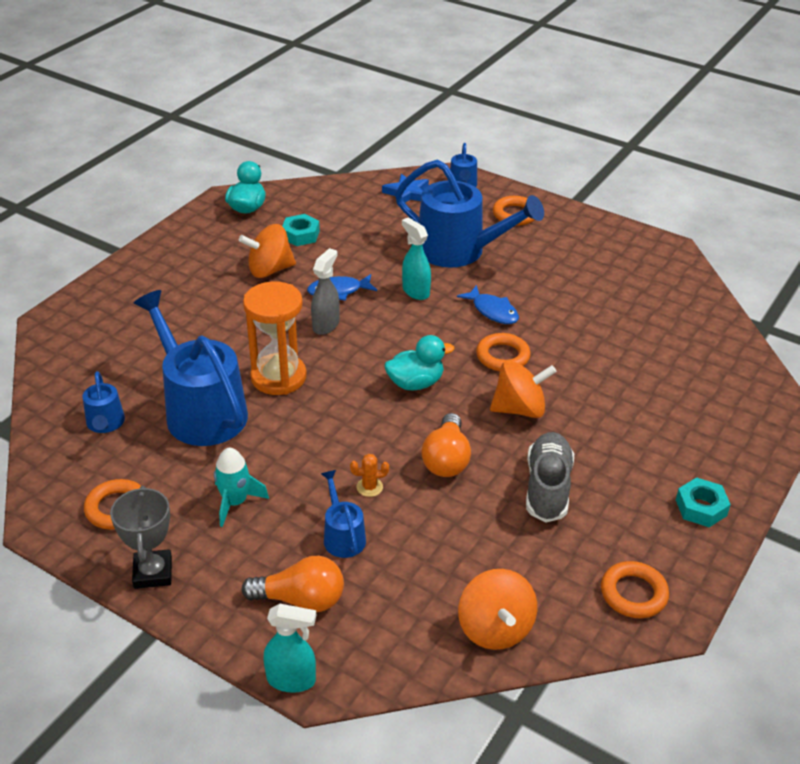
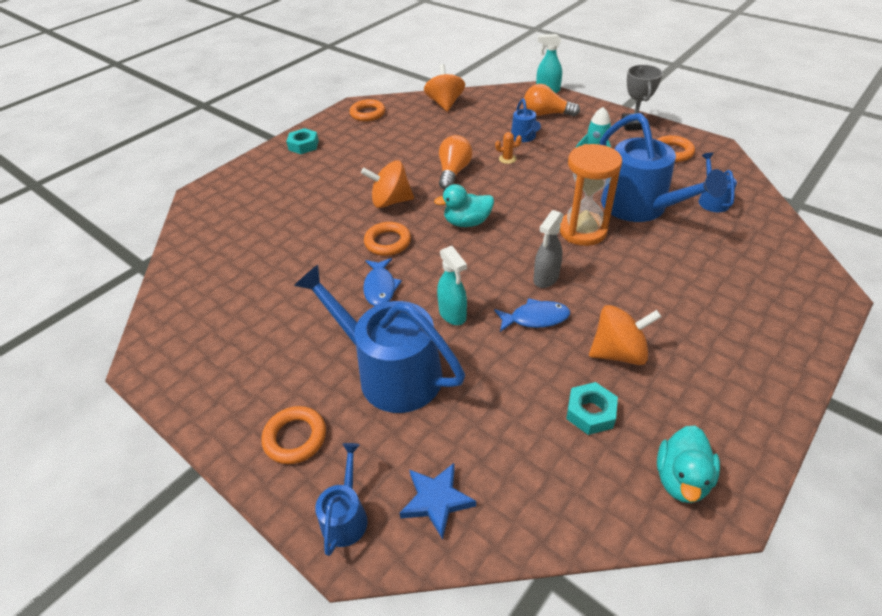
camera: 170 degrees left, 5 degrees up
(492, 311) = (380, 287): blue fish -> blue fish turned 150 degrees counterclockwise
(547, 487) = (392, 156): grey shoe -> none

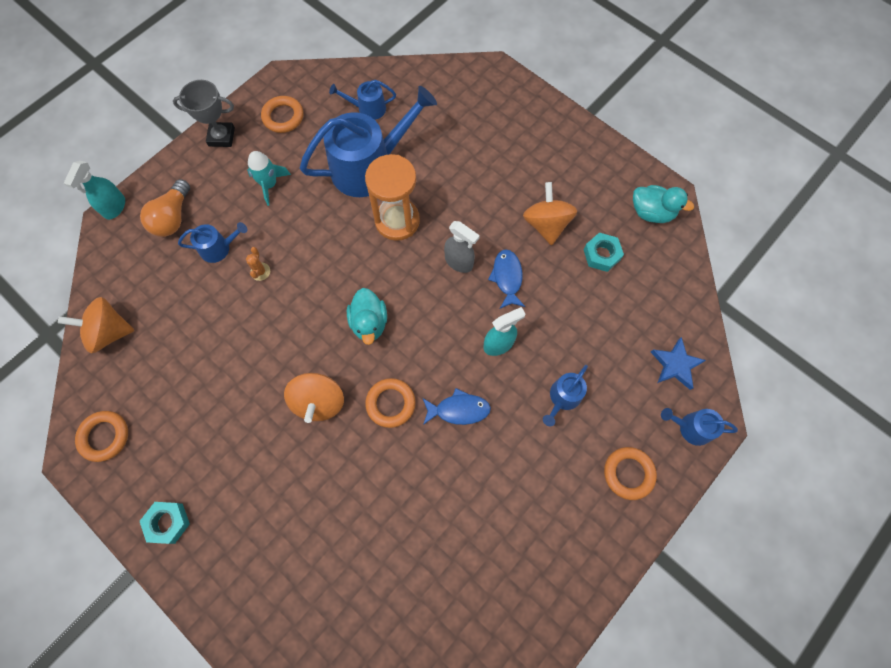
camera: 90 degrees left, 25 degrees up
(391, 372) = (563, 398): blue watering can -> blue watering can, size x0.47
(453, 172) = (274, 331): orange light bulb -> none

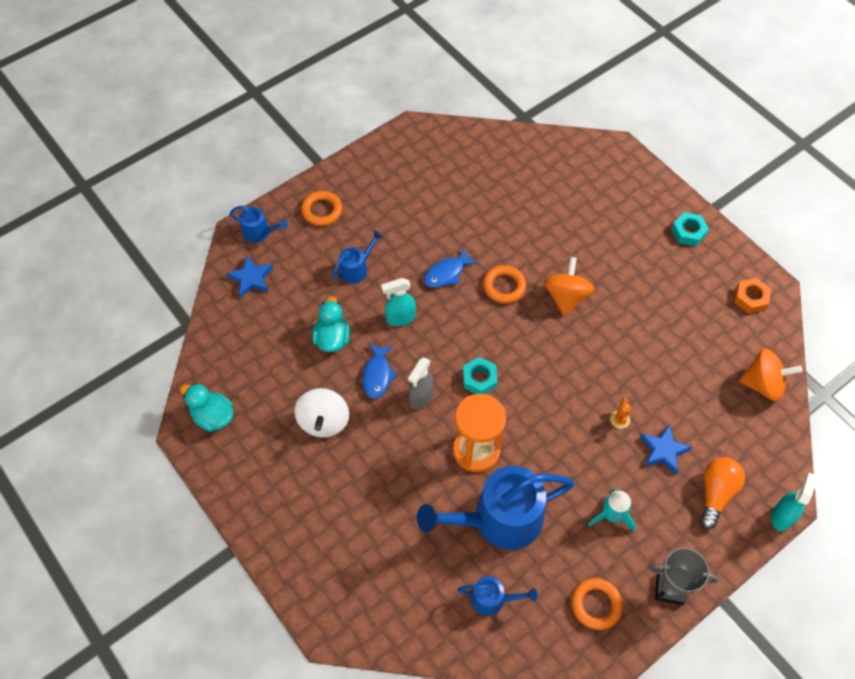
camera: 170 degrees left, 10 degrees down
(104, 436) = (750, 298): orange ring -> orange nut
(219, 248) = (663, 451): blue watering can -> blue star
(369, 323) = (516, 354): turquoise duck -> turquoise duck (332, 338)
(459, 262) = (421, 397): grey spray bottle -> grey spray bottle turned 105 degrees counterclockwise
(459, 410) = (446, 273): blue fish -> blue fish turned 45 degrees counterclockwise
(546, 224) = (324, 421): orange spinning top -> white spinning top
(601, 255) = (279, 382): turquoise nut -> turquoise nut (479, 379)

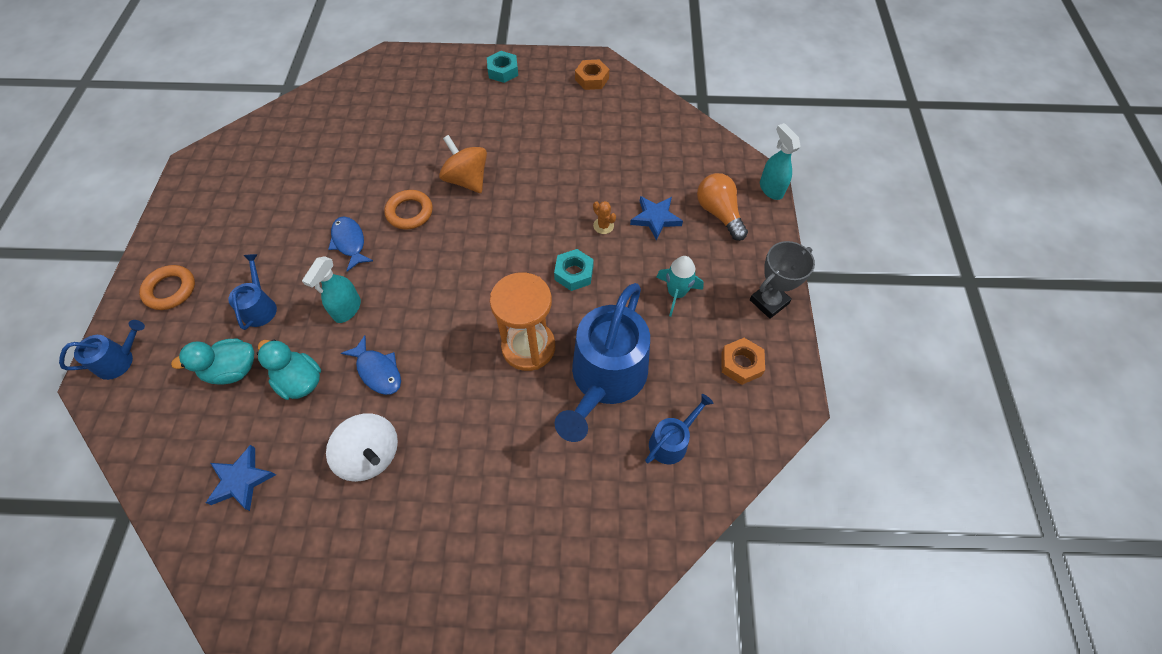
camera: 50 degrees left, 0 degrees up
(213, 416) = (249, 565): turquoise duck -> turquoise duck (233, 370)
(251, 278) = (154, 406): blue star -> blue star (241, 480)
(421, 397) = (436, 352): grey spray bottle -> none
(446, 273) = (349, 242): blue fish -> blue fish turned 150 degrees clockwise
(479, 379) = (468, 294): turquoise nut -> turquoise nut (574, 273)
(596, 604) = (741, 364): orange ring -> orange nut
(763, 384) = (662, 122): orange spinning top -> none

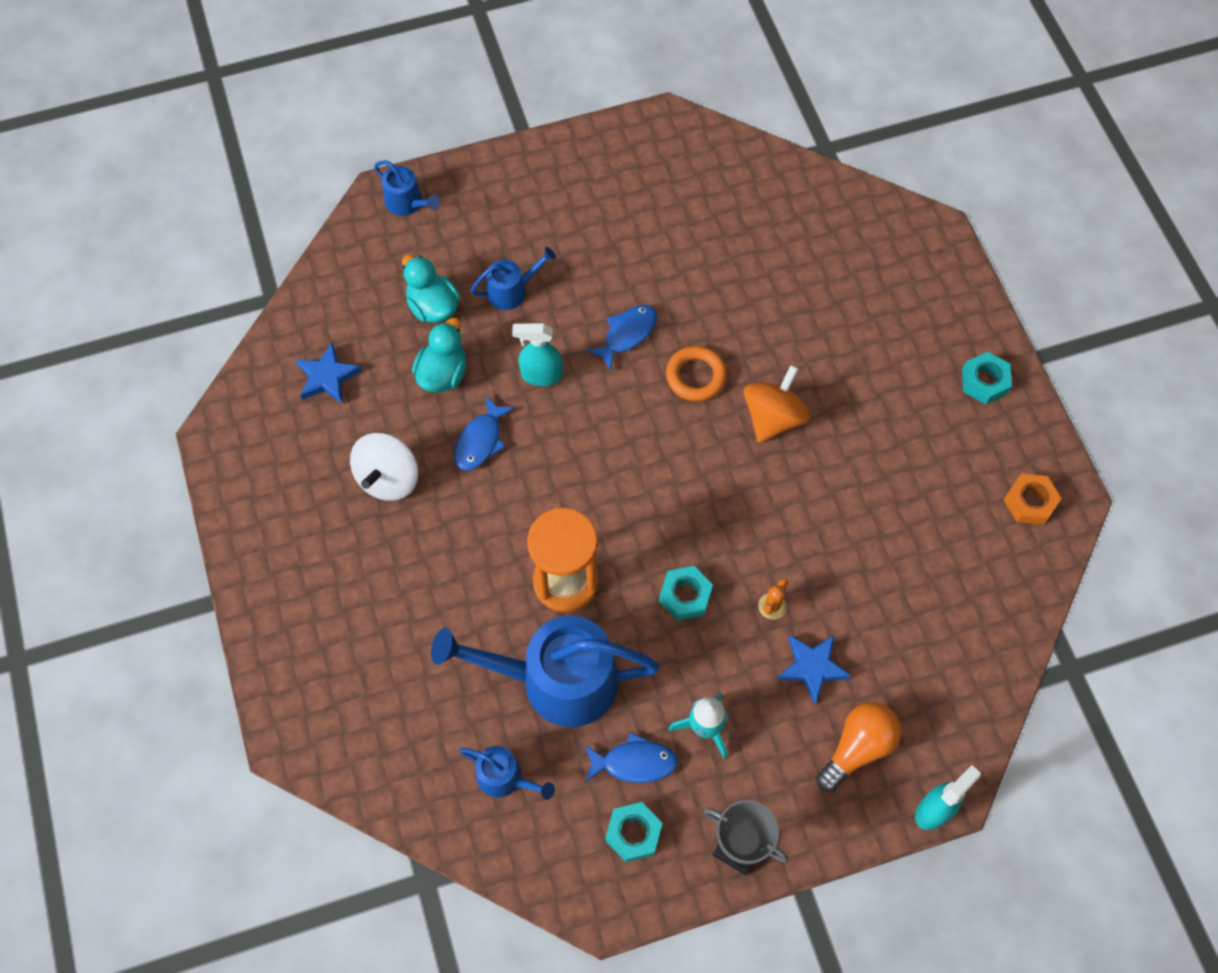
camera: 70 degrees right, 5 degrees up
(170, 290) = (499, 198): orange ring -> none
(688, 346) = (634, 762): none -> blue fish
(741, 364) = (633, 833): orange nut -> turquoise nut

